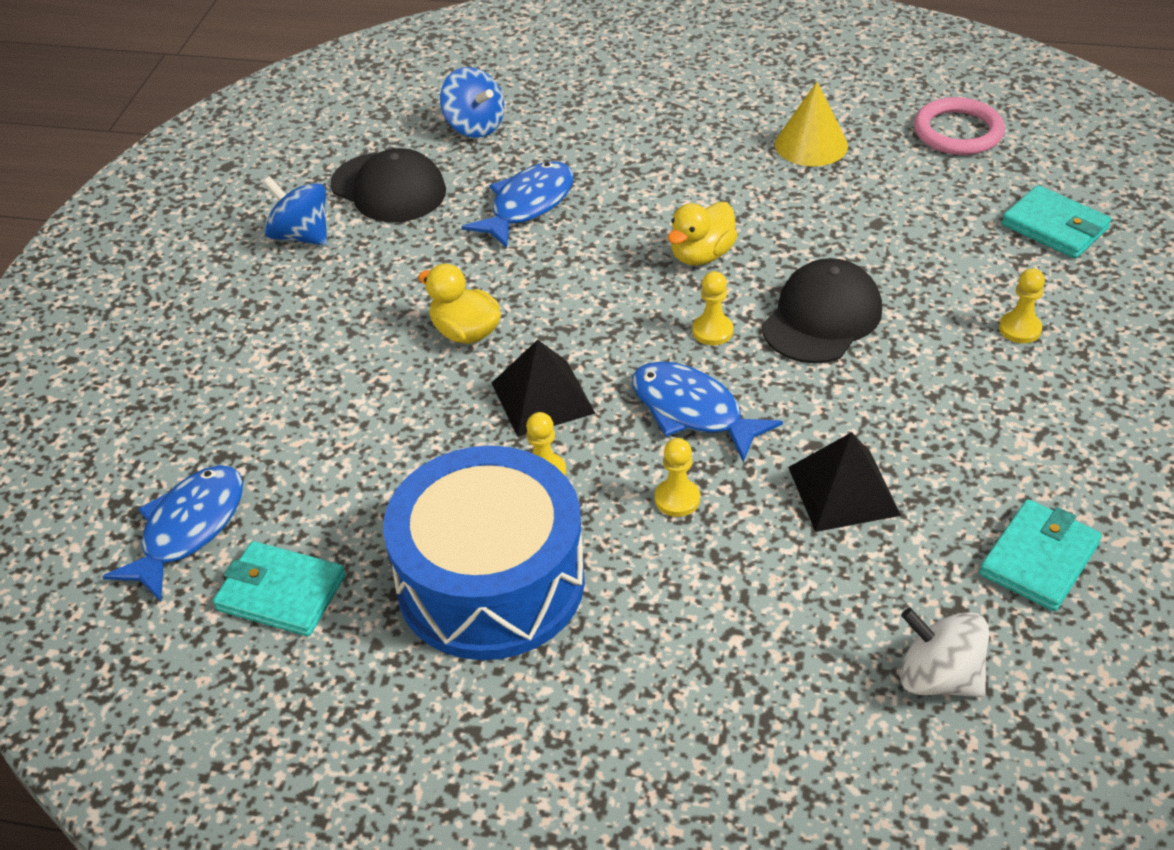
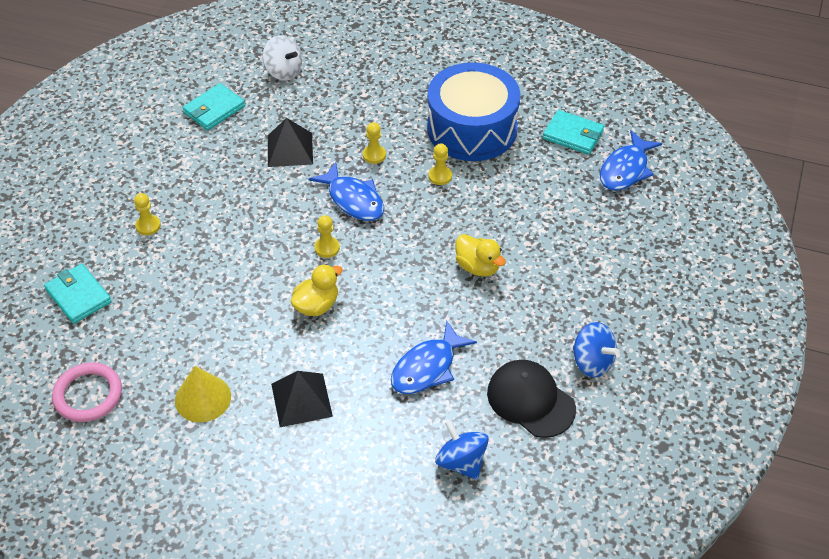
camera: 175 degrees left, 5 degrees up
(542, 398) = (435, 218): black pyramid -> black pyramid (301, 399)
(822, 317) = (258, 248): black cap -> none

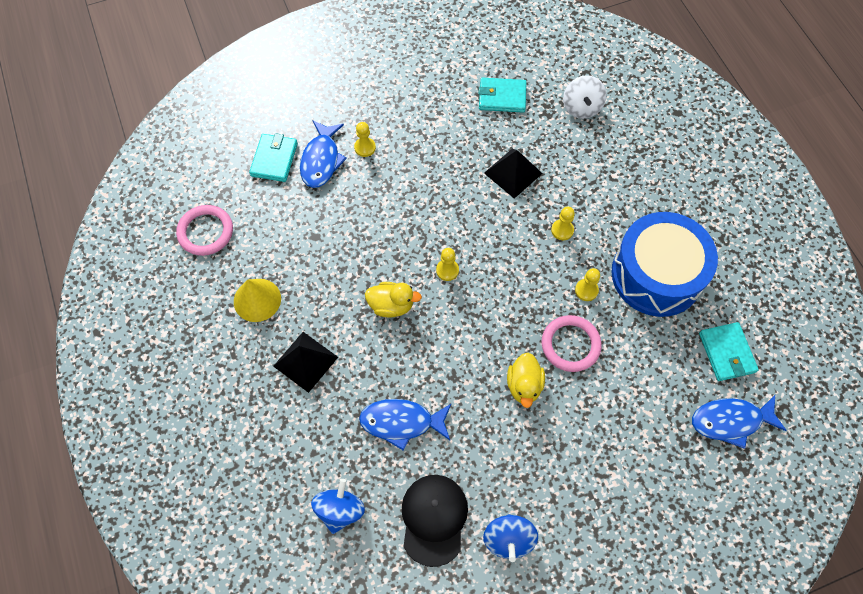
camera: 50 degrees right, 15 degrees up
(353, 200) = (507, 251): blue fish -> blue fish (321, 160)
(474, 216) = (570, 345): none -> pink ring

